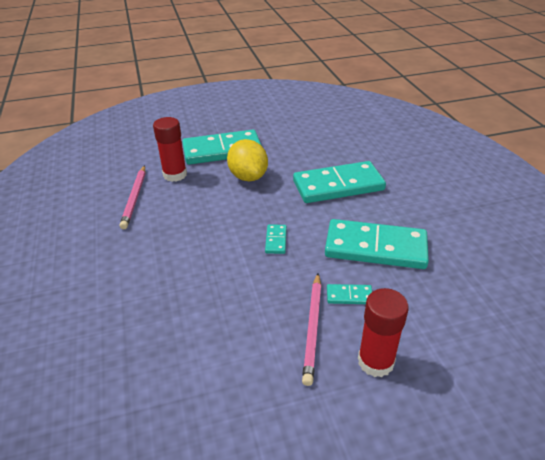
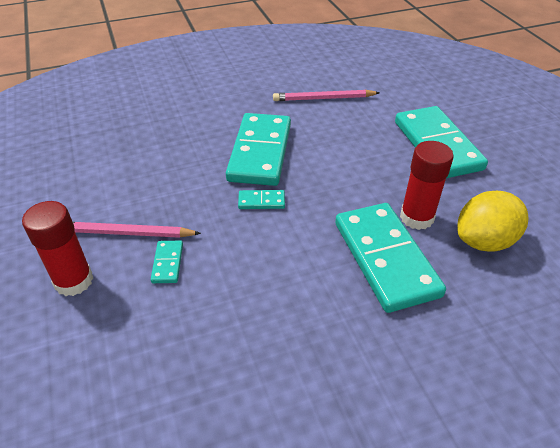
camera: 85 degrees right, 5 degrees up
(175, 175) = (372, 117): red glue stick -> red glue stick (416, 217)
(248, 176) = (384, 171): yellow lemon -> yellow lemon (484, 241)
(375, 247) = (251, 293): turquoise domino -> turquoise domino (260, 152)

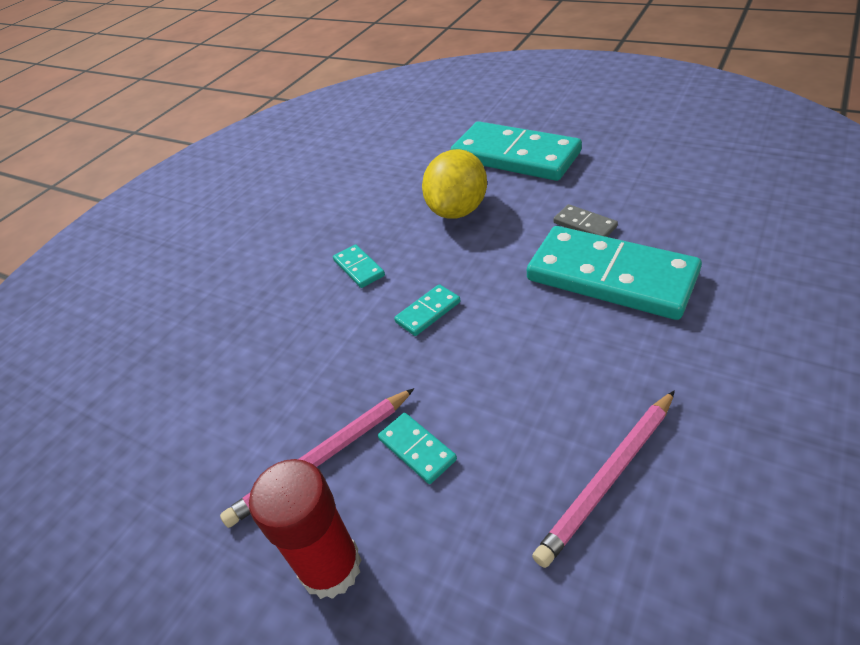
camera: 35 degrees left, 0 degrees up
(260, 152) = (359, 268): turquoise domino -> turquoise domino, size x0.41
(324, 98) = (353, 179): pink pencil -> pink pencil (608, 477)
(416, 217) = (584, 225): red glue stick -> grey domino
(484, 241) = (660, 206): yellow lemon -> yellow lemon (457, 210)

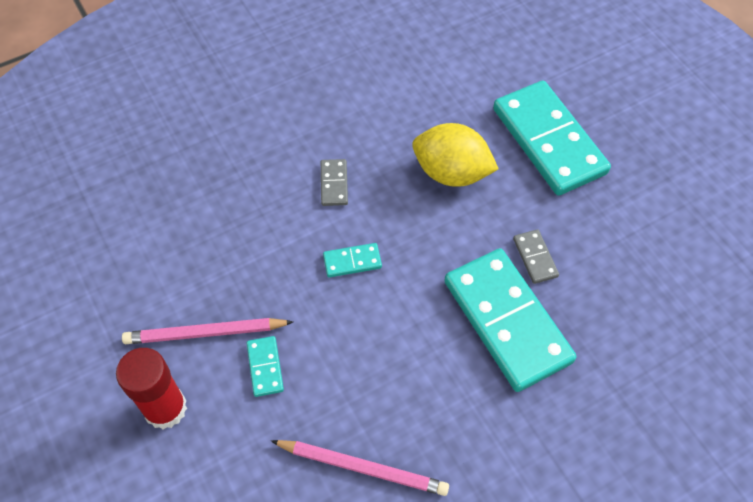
camera: 25 degrees right, 15 degrees up
(359, 268) = (334, 184): turquoise domino -> grey domino
(457, 210) = (451, 173): yellow lemon -> yellow lemon turned 60 degrees clockwise
(608, 477) = (362, 468): pink pencil -> pink pencil turned 150 degrees counterclockwise

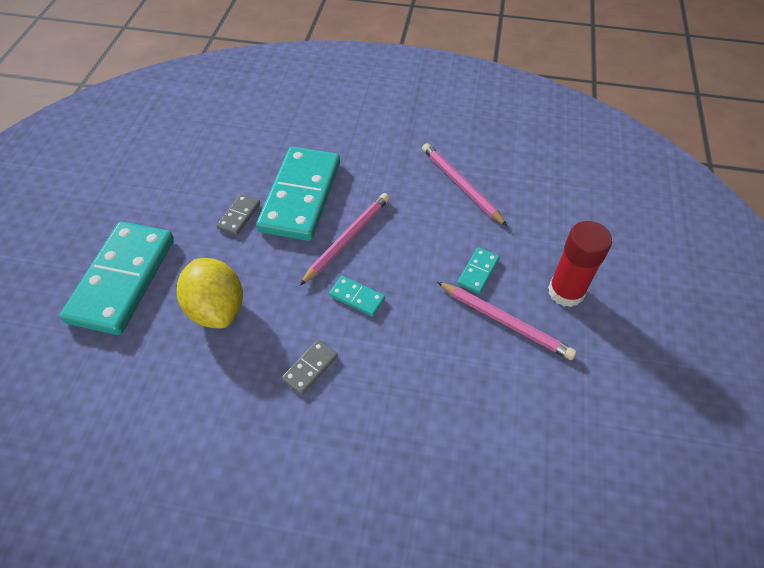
camera: 140 degrees left, 5 degrees down
(415, 309) = (347, 239): none -> pink pencil

